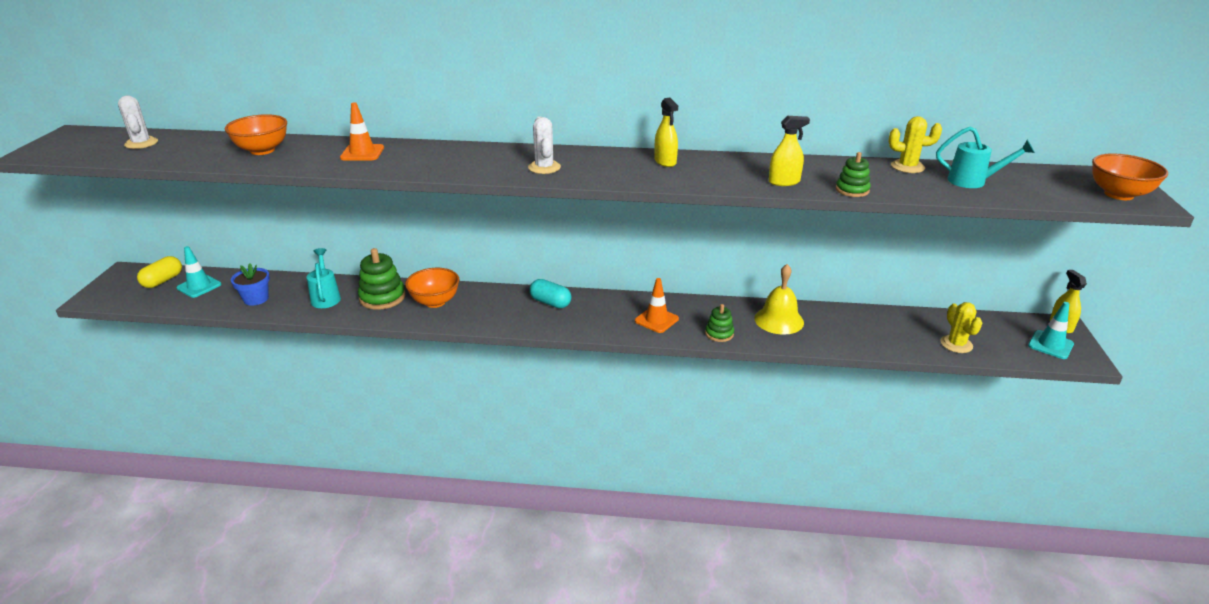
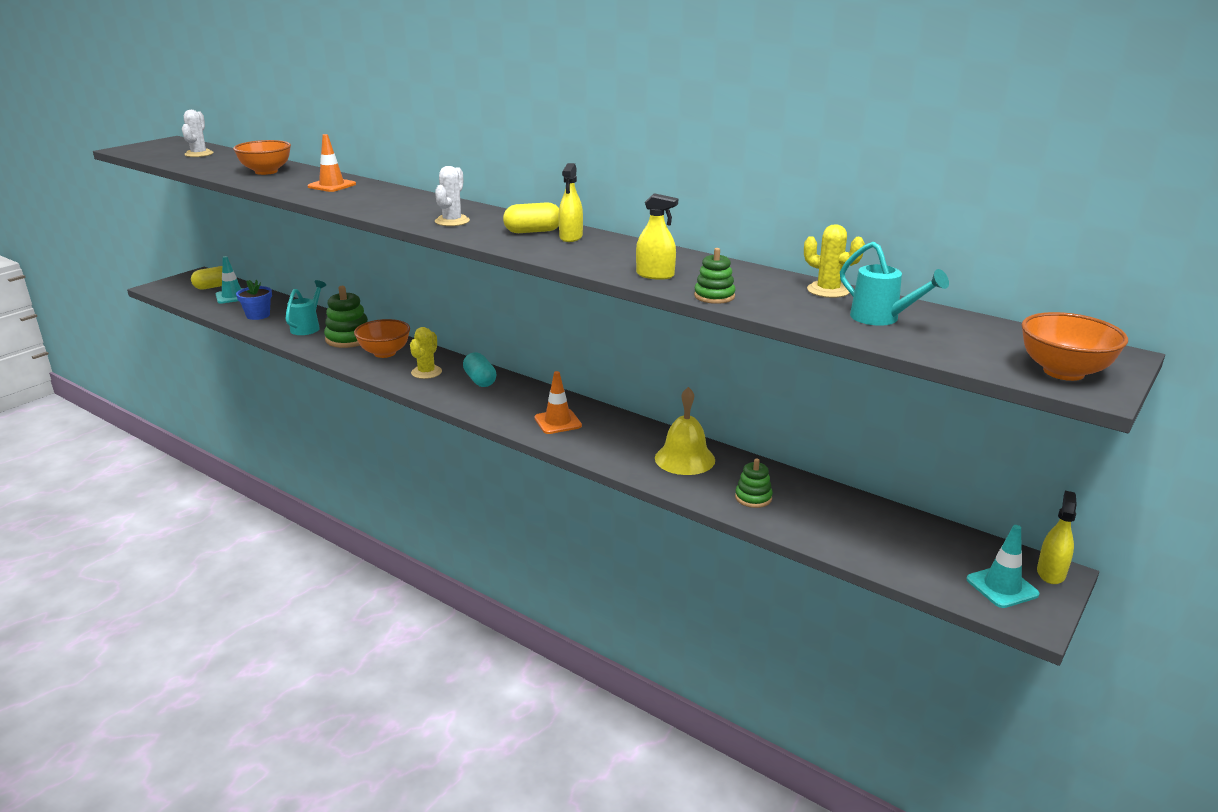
camera: 30 degrees right, 5 degrees down
(627, 163) = (533, 231): none -> yellow capsule
(719, 334) = (603, 452): green stacking toy -> green stacking toy (753, 498)
(956, 344) = (867, 545): yellow cactus -> yellow cactus (426, 372)

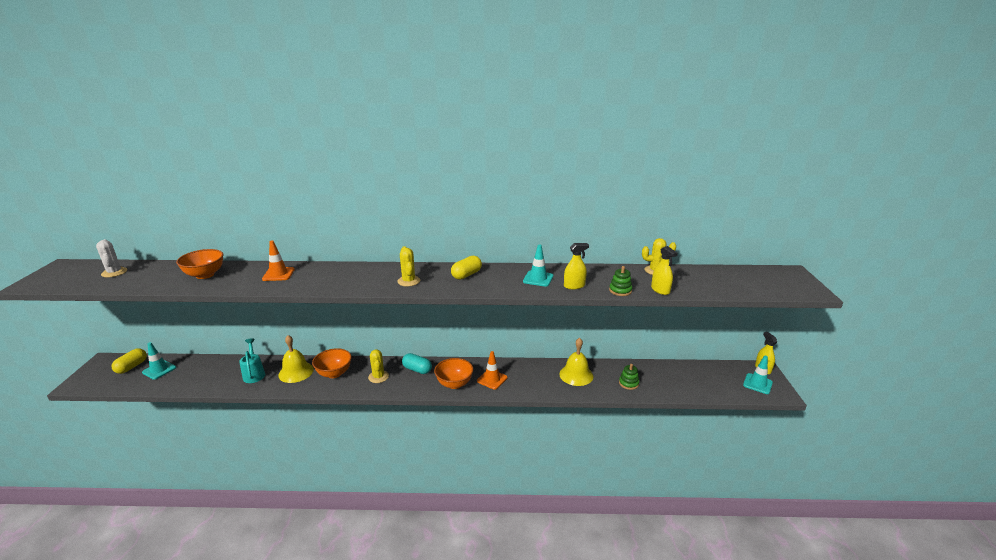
camera: 35 degrees left, 0 degrees up
(258, 315) = (202, 378): blue flower pot -> none
(348, 339) = (296, 372): green stacking toy -> yellow bell
(452, 221) = (408, 281): white cactus -> yellow cactus
(571, 237) = (493, 273): yellow spray bottle -> yellow spray bottle (660, 290)
(619, 256) = (538, 279): none -> turquoise traffic cone
(882, 319) = (699, 280): turquoise watering can -> none
(1063, 372) = (793, 286): orange bowl -> orange bowl (454, 384)

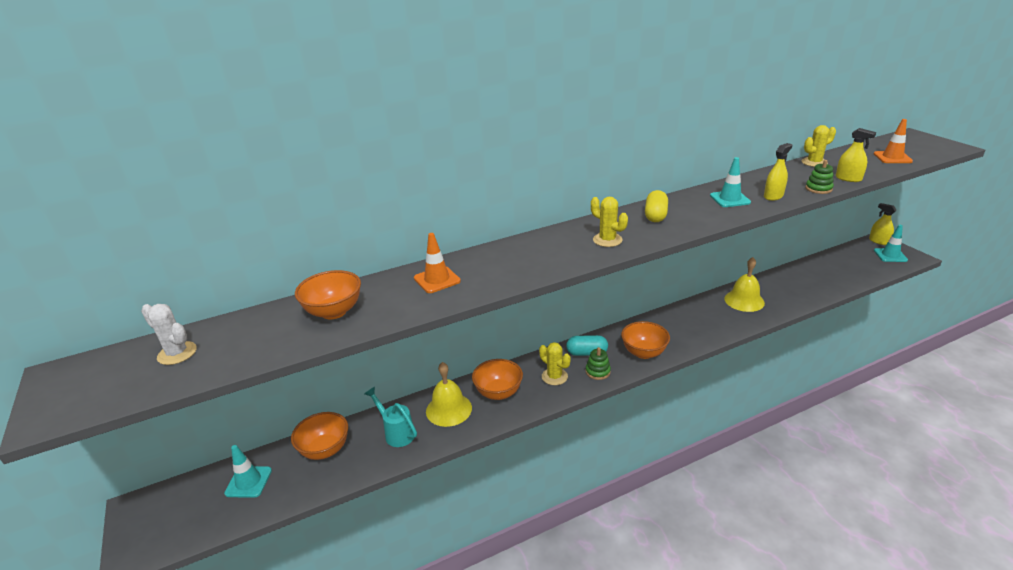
camera: 25 degrees left, 5 degrees up
(132, 367) = (197, 495): yellow capsule -> none
(210, 368) = (325, 450): none -> orange bowl
(492, 379) = (674, 334): orange traffic cone -> orange traffic cone (892, 157)
(628, 383) = (796, 292): green stacking toy -> green stacking toy (597, 371)

